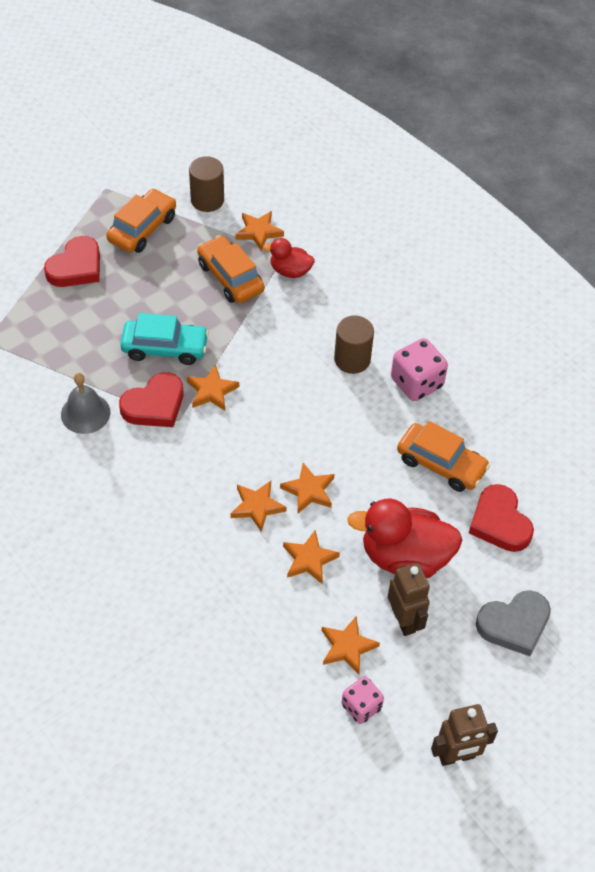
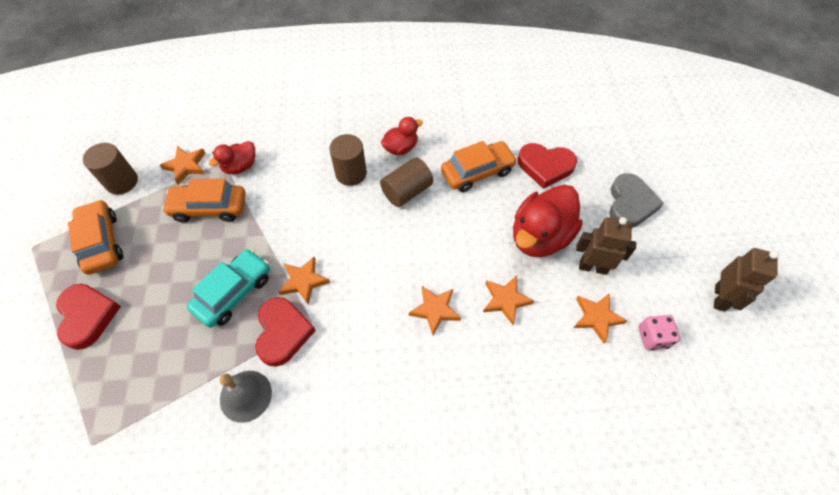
camera: 55 degrees left, 5 degrees up
(309, 490) = (444, 265): orange star -> none
(368, 416) = (407, 191): none -> brown cylinder
(416, 383) = (401, 148): pink dice -> red duck

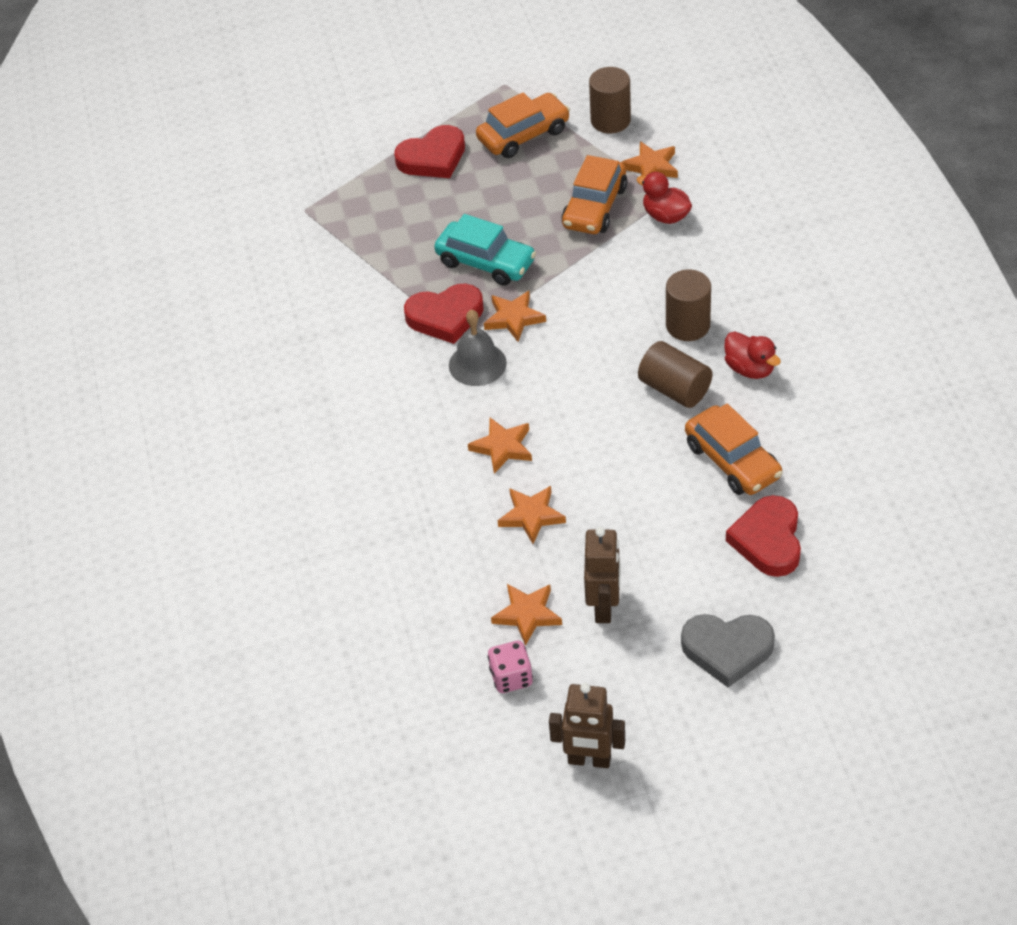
camera: 85 degrees right, 10 degrees down
(209, 208) = (594, 207): orange car -> orange car turned 150 degrees counterclockwise
(245, 396) = (369, 306): grey bell -> grey bell (477, 364)
(540, 236) = (639, 544): red duck -> none

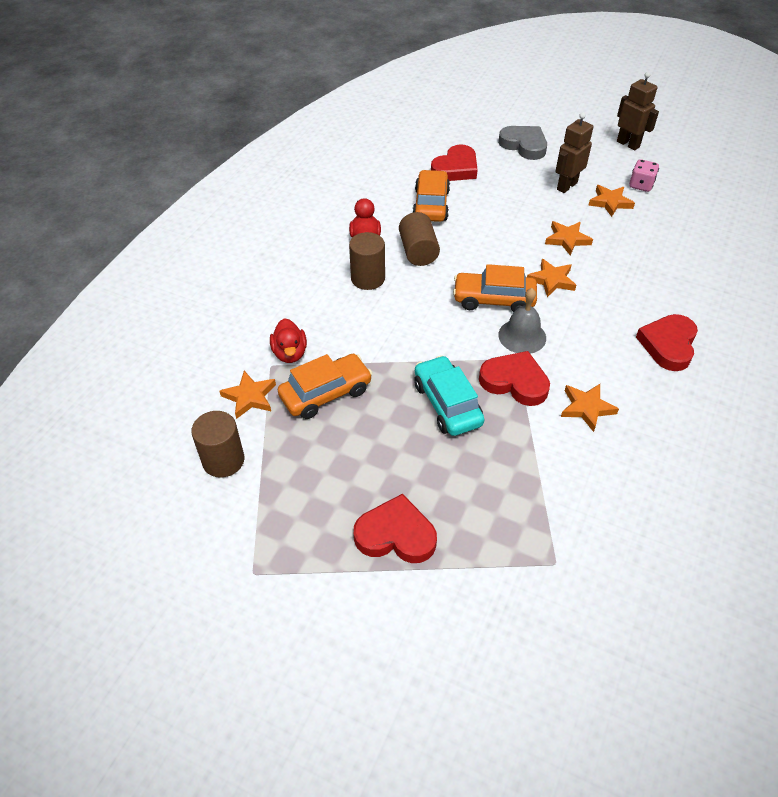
camera: 145 degrees left, 0 degrees up
(328, 446) = (668, 345): none -> red heart
(514, 318) = (468, 350): orange star -> orange star (586, 408)
(523, 135) = (300, 500): orange car -> orange car (493, 299)

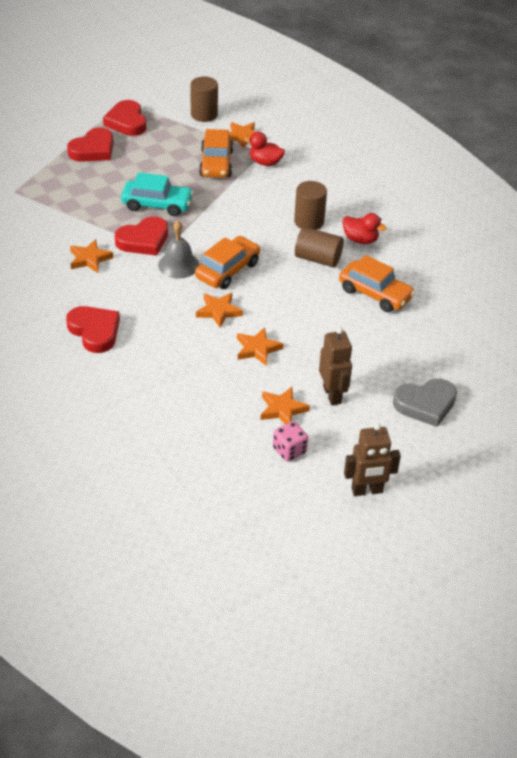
camera: 120 degrees right, 5 degrees down
(455, 168) = (420, 335): red heart -> red heart (127, 122)

